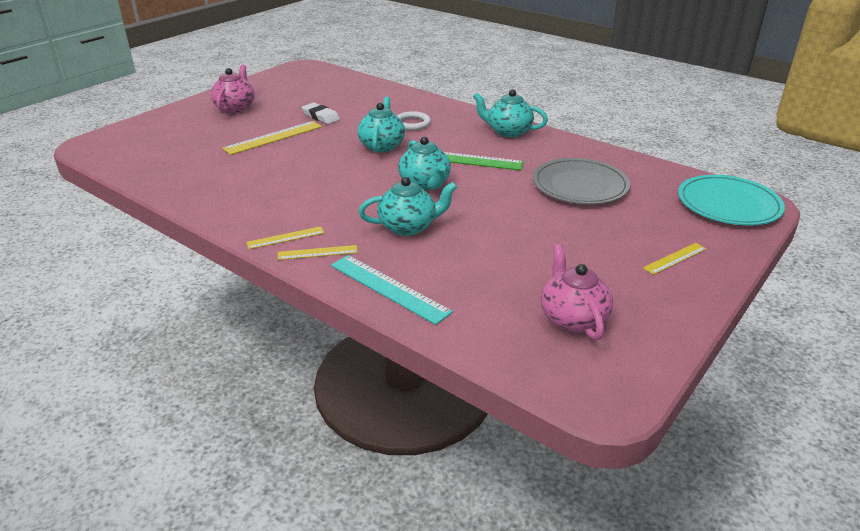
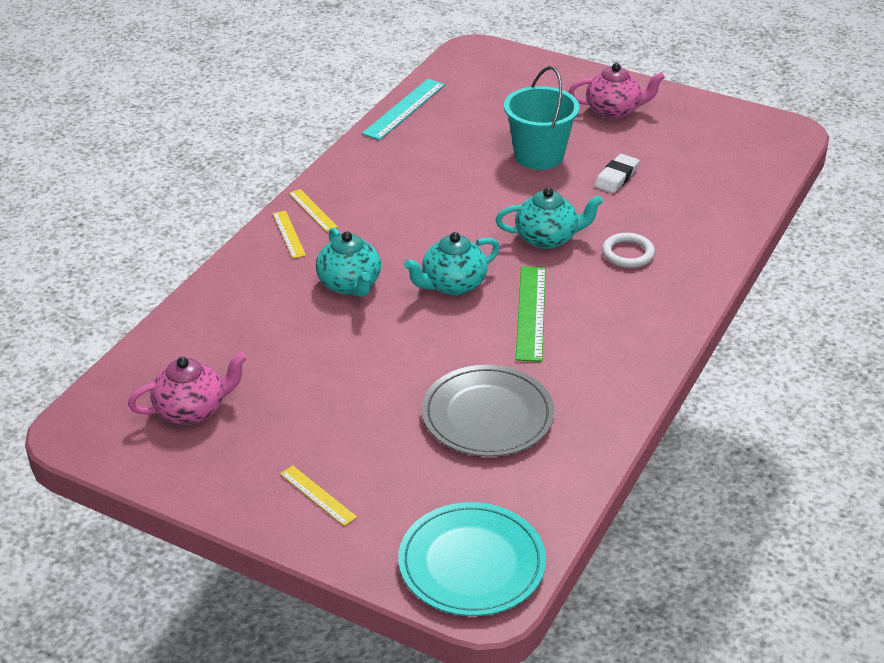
camera: 80 degrees right, 5 degrees up
(274, 137) = (539, 156): yellow ruler -> turquoise bucket
(388, 288) = (232, 287): turquoise ruler -> turquoise ruler (404, 109)
(508, 131) = (638, 342): turquoise teapot -> none

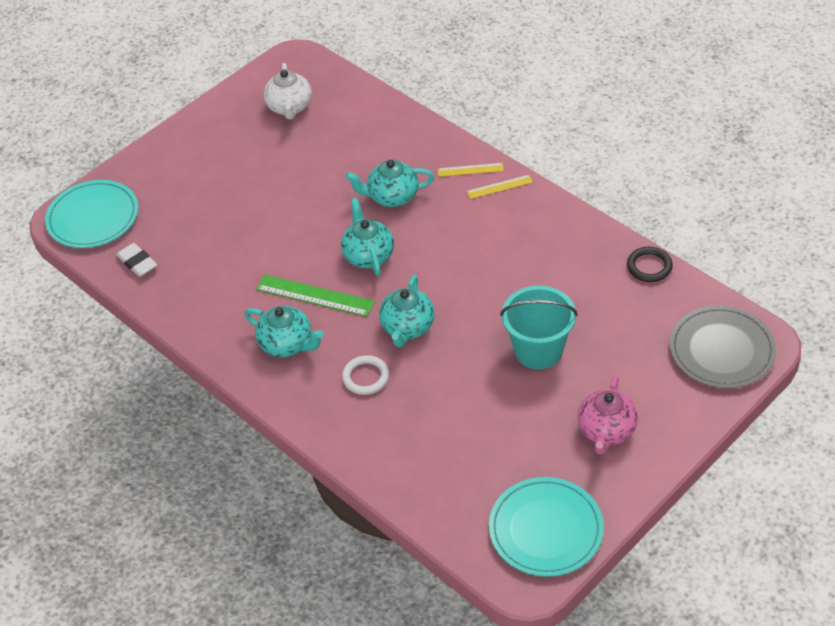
camera: 110 degrees right, 10 degrees up
(192, 410) = (290, 107): pink teapot -> white teapot
(318, 495) = (185, 157): yellow ruler -> none
(404, 109) = (649, 266): turquoise ruler -> black ring
(487, 415) = (215, 248): grey plate -> grey plate (721, 350)
(612, 318) = (287, 344): none -> turquoise teapot
(616, 177) = (484, 400): white eraser -> white eraser (137, 262)
(735, 128) = (546, 529): none -> turquoise plate

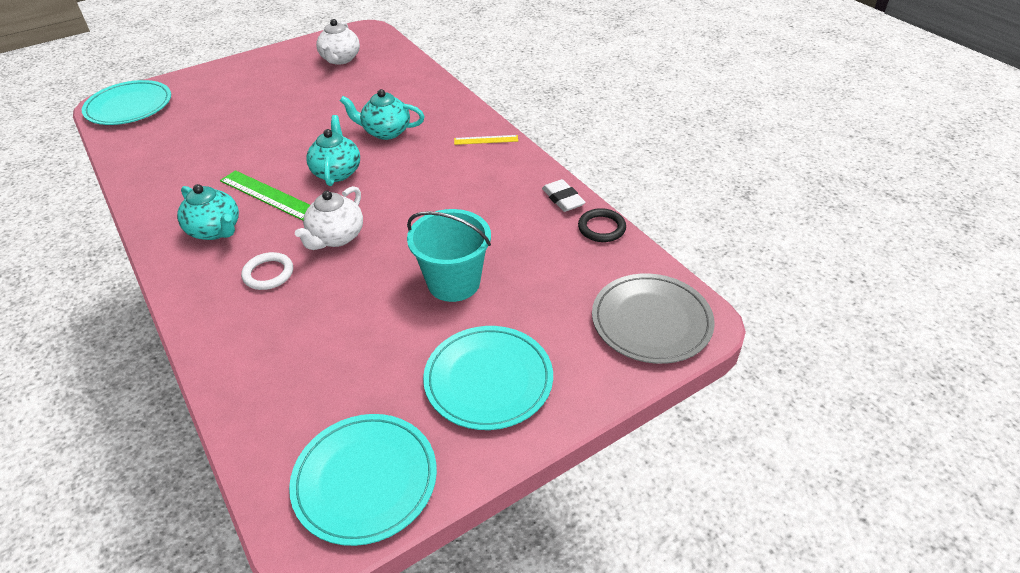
camera: 10 degrees right, 5 degrees down
(137, 262) = (137, 143): white eraser -> white eraser (563, 199)
(407, 327) = (336, 237): turquoise teapot -> white teapot
(470, 170) = (466, 123): yellow ruler -> none
(606, 431) = (488, 380): pink teapot -> turquoise plate

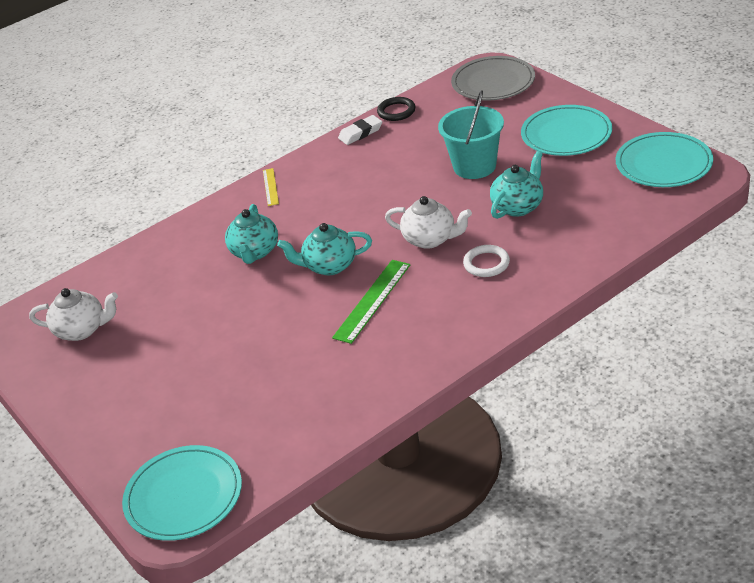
camera: 90 degrees left, 5 degrees down
(215, 230) = (433, 317): turquoise teapot -> turquoise teapot (518, 206)

